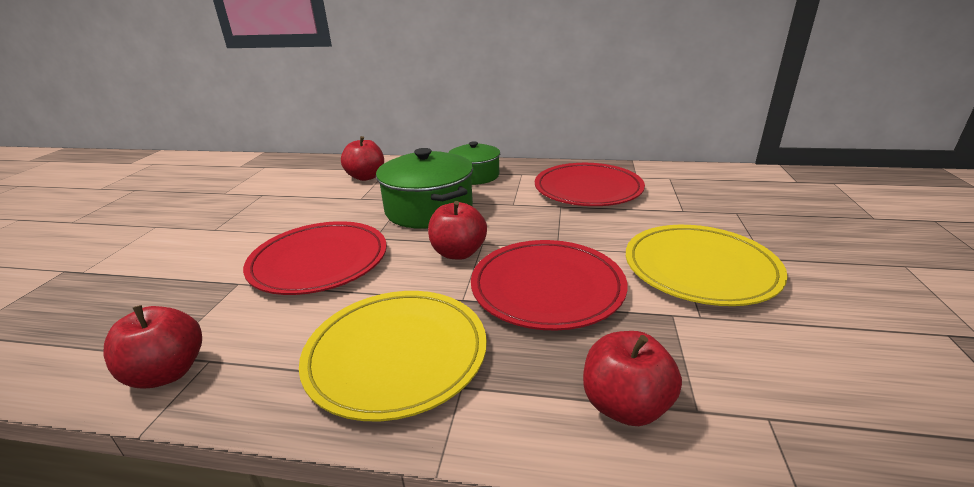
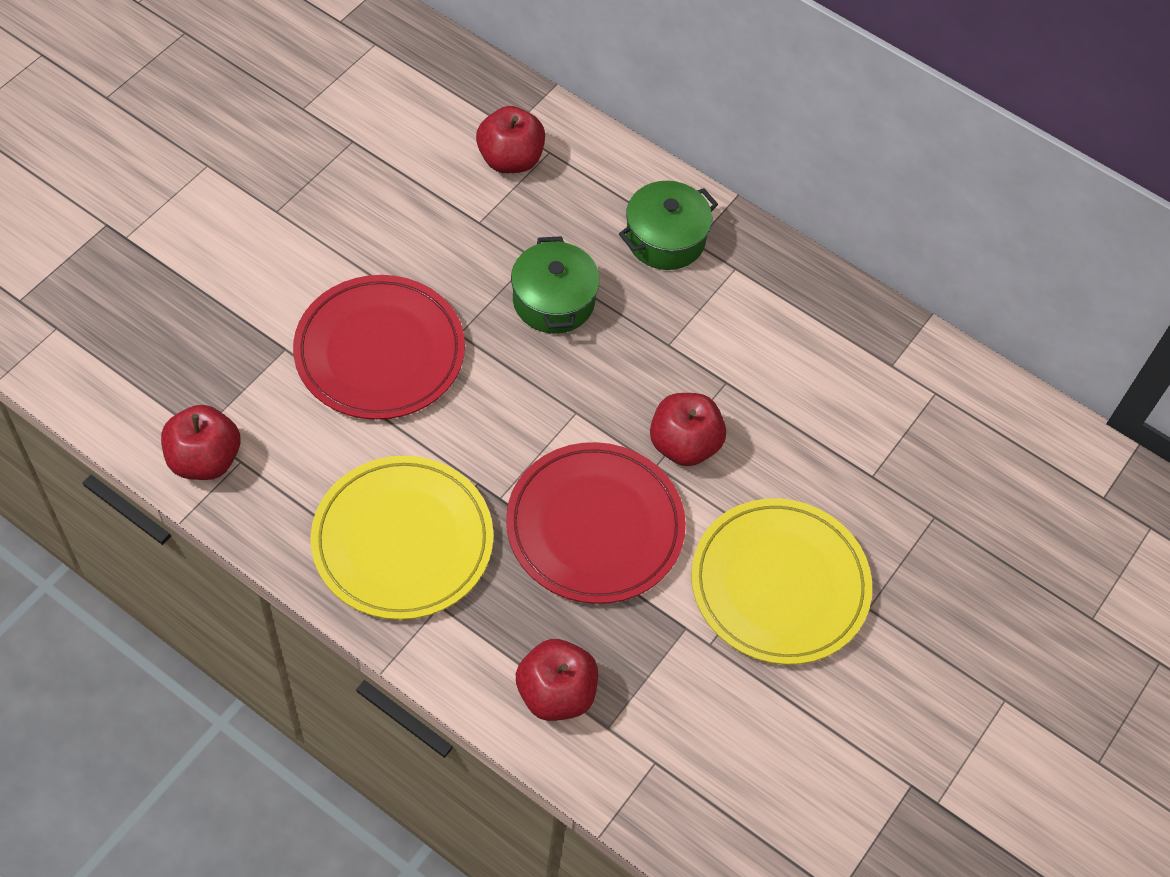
camera: 20 degrees right, 30 degrees up
(429, 209) = (553, 301): green pot -> green pot, size x0.64
(458, 253) = (539, 416): red apple -> red apple (684, 445)
(588, 189) = (795, 360): red plate -> none

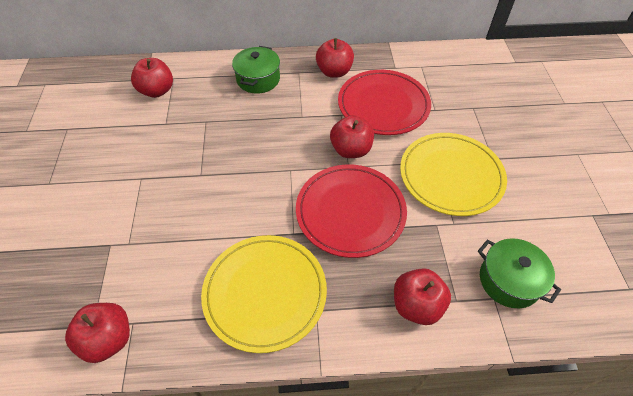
camera: 35 degrees left, 5 degrees down
(379, 352) = (166, 210): red plate -> red plate (383, 105)
(553, 301) = (233, 132): green pot -> green pot (509, 280)
(789, 305) = (334, 72): none -> red apple

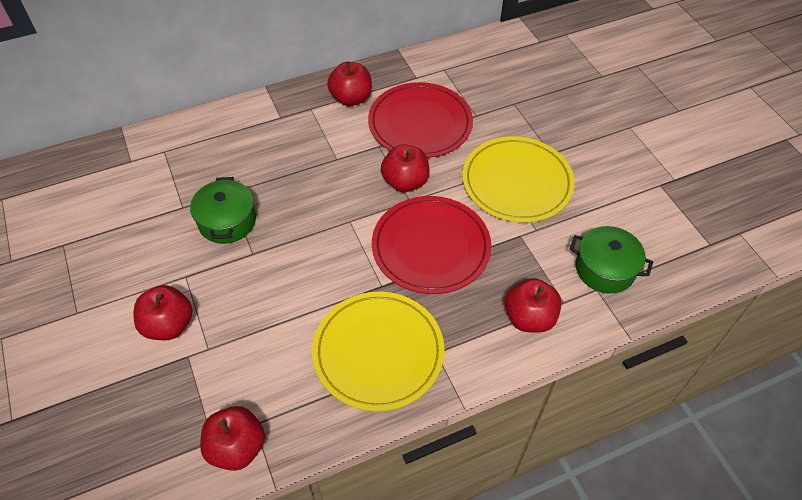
camera: 20 degrees left, 0 degrees up
(157, 91) = (152, 171): red apple -> red apple (168, 325)
(258, 79) = (267, 128): green pot -> green pot (227, 221)

